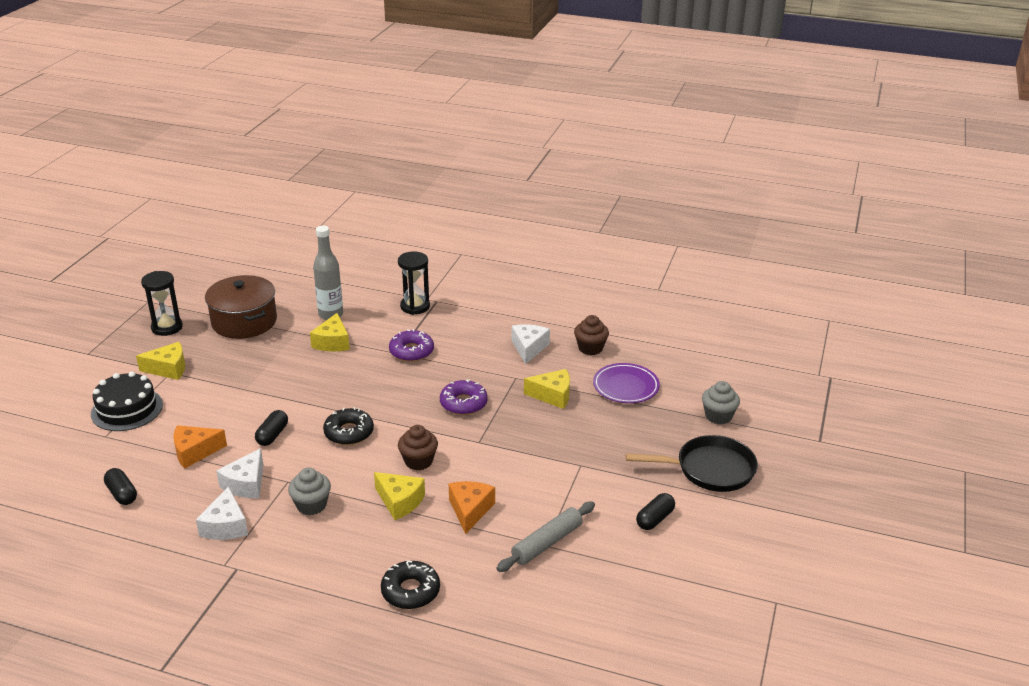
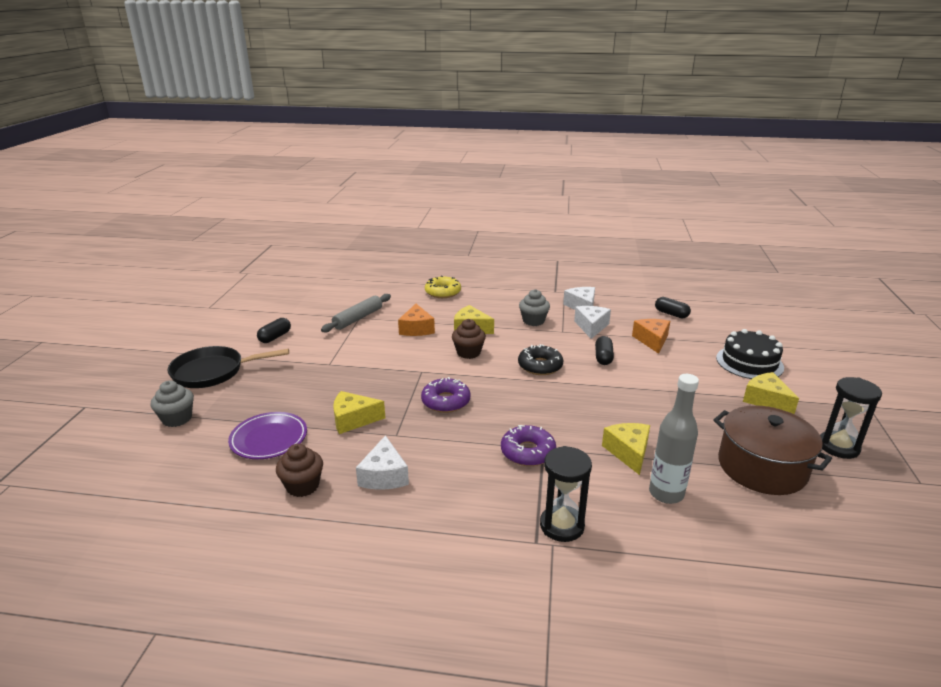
camera: 170 degrees right, 5 degrees down
(168, 369) = (766, 400): yellow cheese -> yellow cheese turned 75 degrees clockwise
(195, 452) = (652, 340): orange cheese -> orange cheese turned 60 degrees counterclockwise
(410, 591) = (443, 292): black donut -> yellow donut

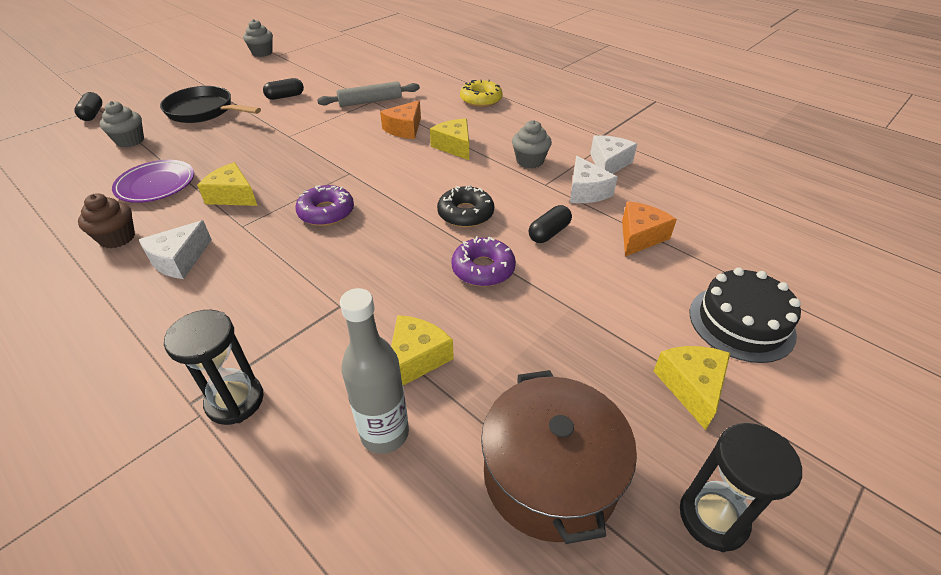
camera: 35 degrees right, 15 degrees up
(188, 310) = (262, 53): none -> grey cupcake
(468, 353) = (416, 171): brown cupcake -> none
(527, 452) = (320, 302): purple donut -> purple donut (483, 269)
(591, 327) = (586, 191): white cheese -> white cheese turned 120 degrees clockwise
(671, 314) = (715, 213): black capsule -> black capsule (93, 114)

